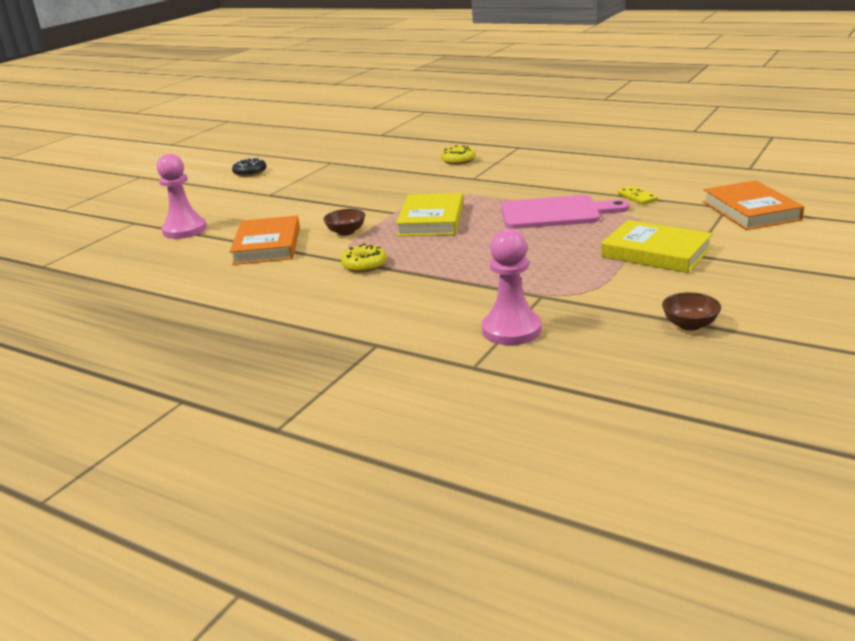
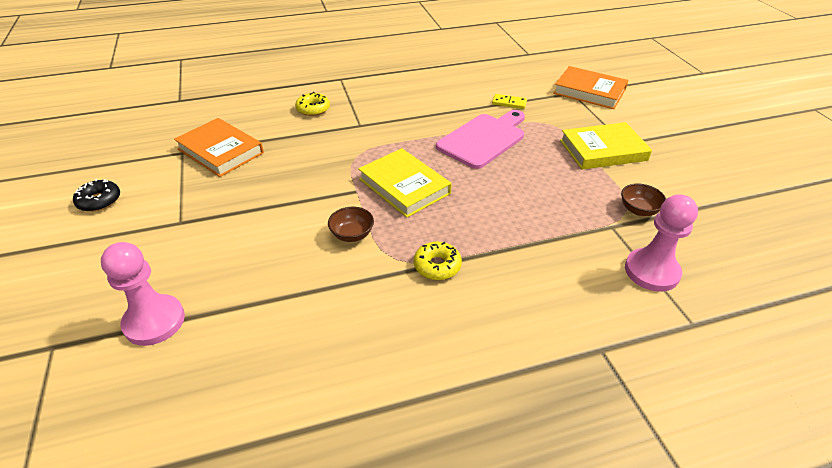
camera: 50 degrees left, 15 degrees up
(267, 245) = (300, 292): orange book -> orange book (220, 151)
(689, 325) = (721, 205): brown bowl -> brown bowl (638, 210)

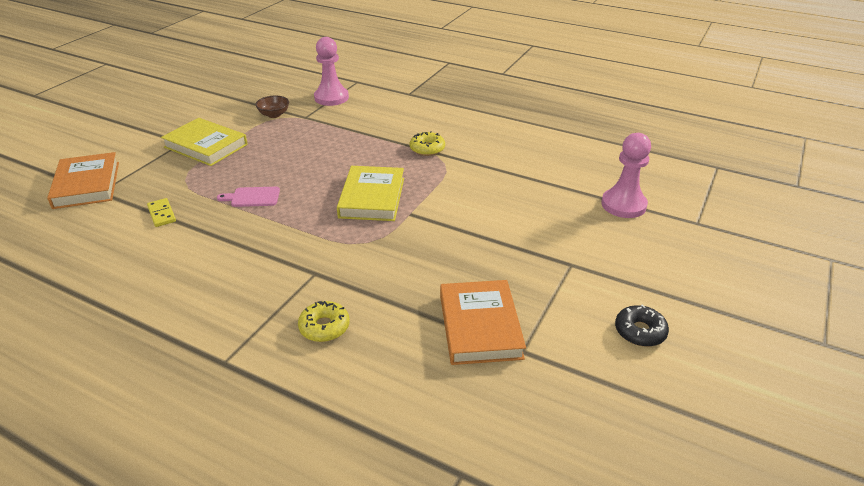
camera: 135 degrees left, 5 degrees down
(352, 234) = (452, 188): brown bowl -> none
(483, 139) = (252, 197): pink cutting board -> pink cutting board, size x0.50

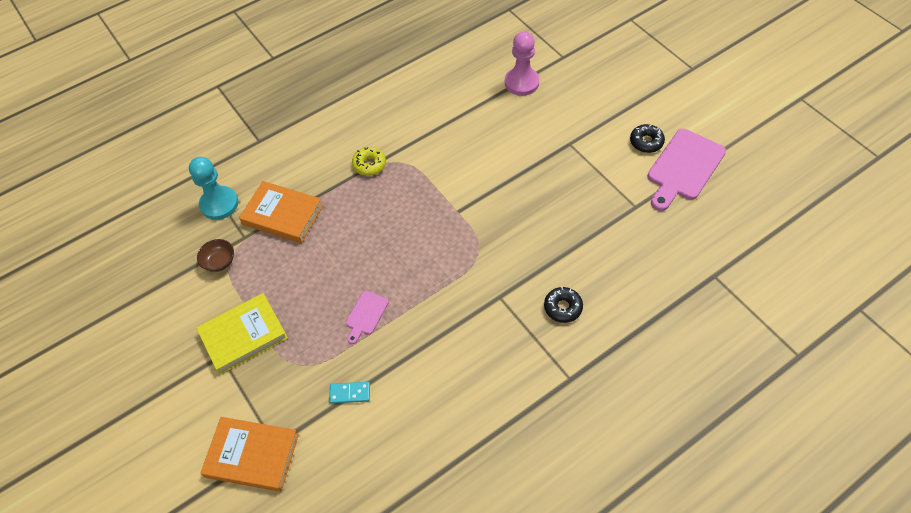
camera: 60 degrees left, 20 degrees up
(162, 214) = (350, 393): yellow domino -> turquoise domino
(324, 327) = (563, 307): yellow donut -> black donut
(331, 98) = (219, 204): pink pawn -> turquoise pawn
(372, 197) = (420, 228): yellow book -> none
(480, 326) = (604, 219): orange book -> orange book (282, 215)
(632, 384) = (684, 168): none -> pink cutting board

